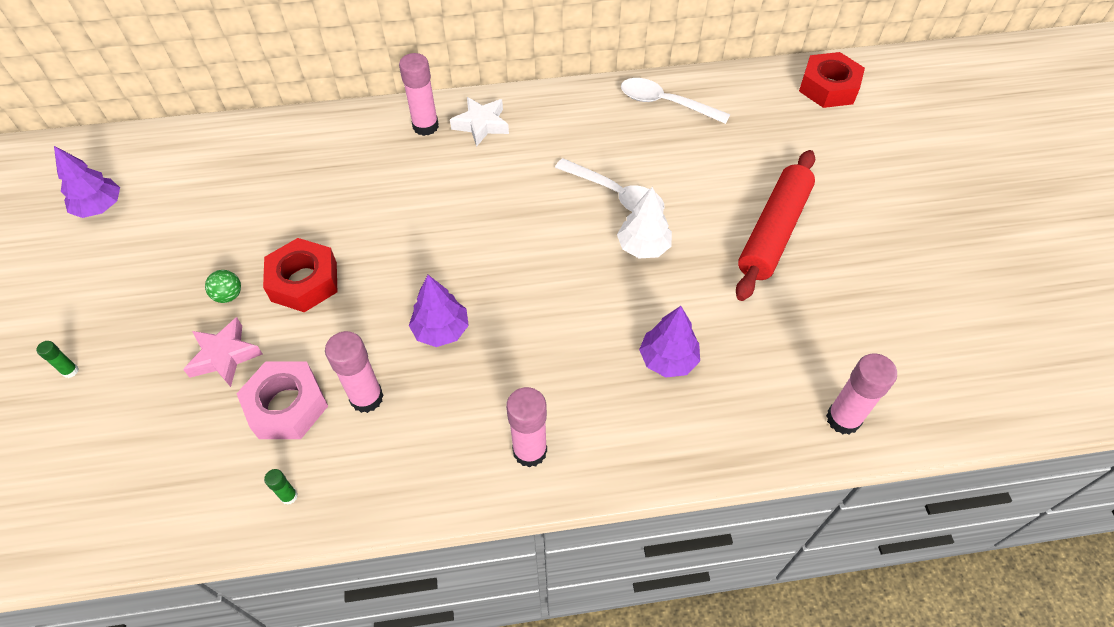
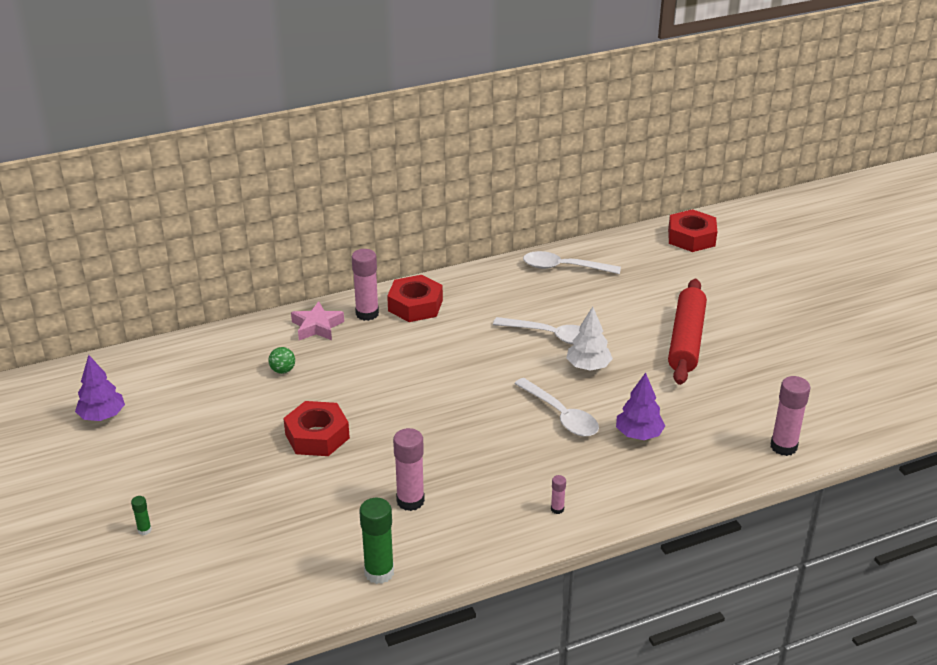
camera: 15 degrees left, 20 degrees down
(224, 356) = (275, 496): pink star -> pink star (317, 326)
(229, 295) = (256, 456): green ball -> green ball (283, 370)
(287, 406) = (346, 518): pink nut -> none
(289, 496) = (379, 572): green glue stick -> green glue stick, size x2.10
(441, 330) = (449, 448): purple tree -> none
(481, 125) = (415, 305): white star -> red nut
(530, 451) = (557, 509): pink glue stick -> pink glue stick, size x0.48
(585, 311) = (560, 415): none -> white spoon

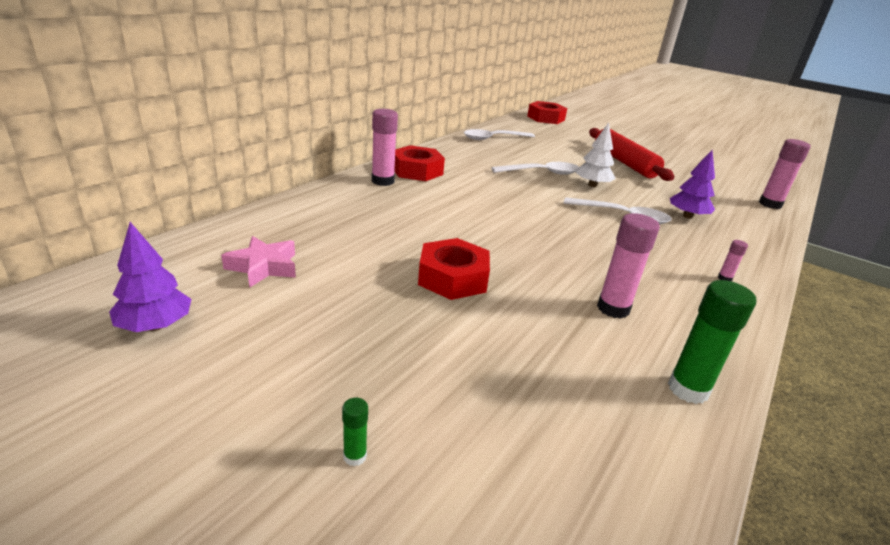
camera: 35 degrees left, 5 degrees down
(283, 370) = (351, 233): green ball -> none
(317, 326) = (347, 196): pink star -> pink star (263, 267)

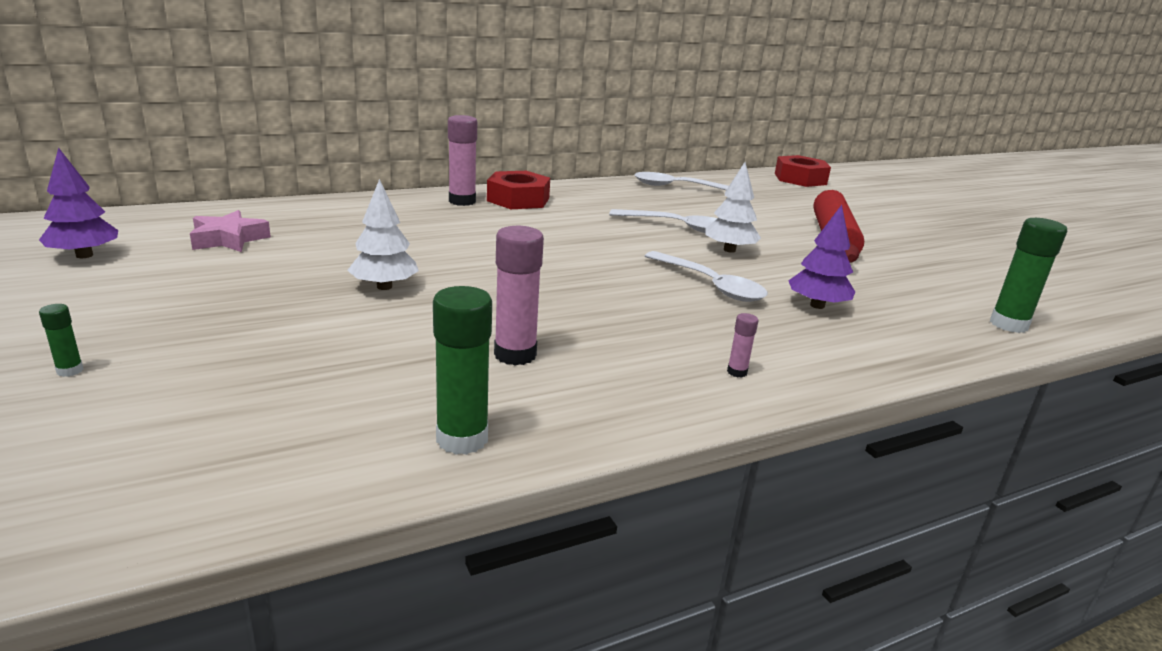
camera: 30 degrees right, 5 degrees down
(453, 278) = (384, 287): red nut -> white tree
(770, 204) = (1008, 324): pink glue stick -> green glue stick

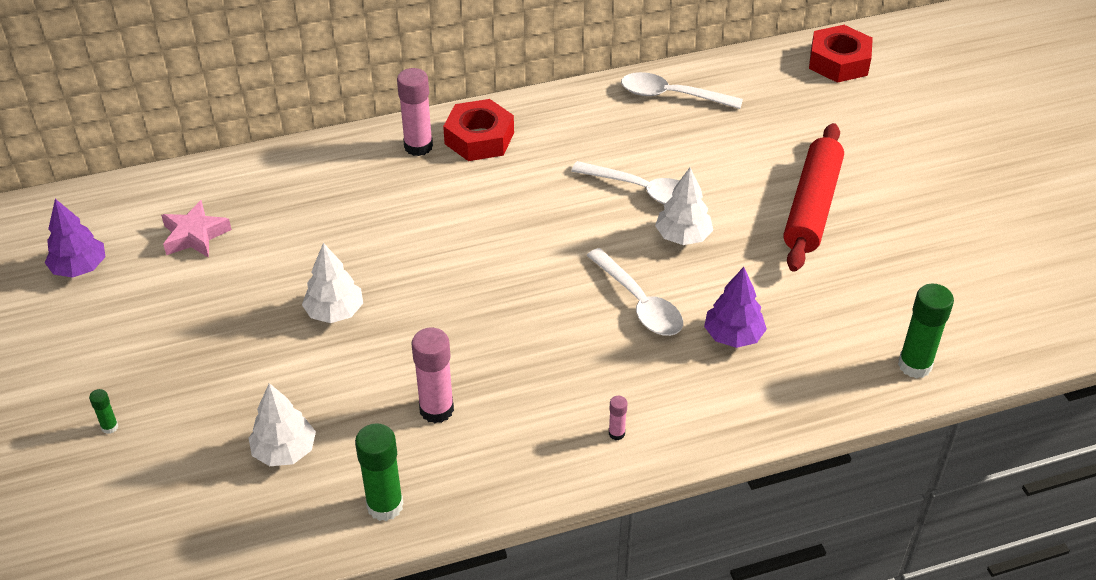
camera: 10 degrees right, 20 degrees up
(318, 390) = (284, 451): none -> white tree

